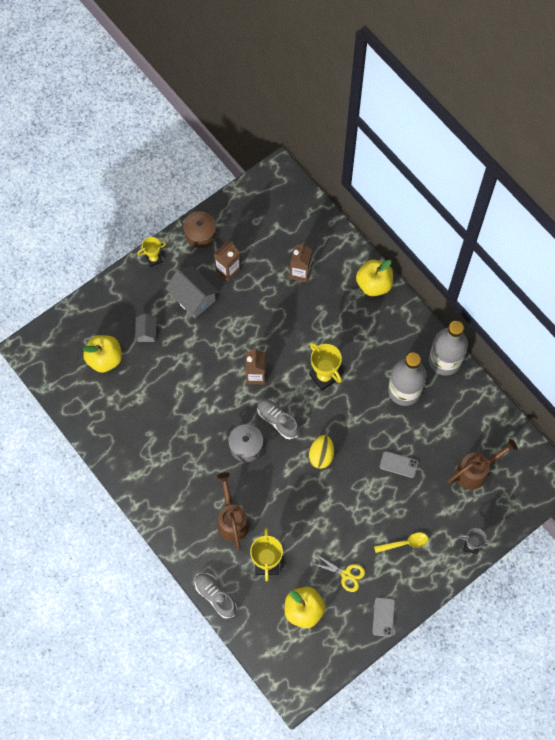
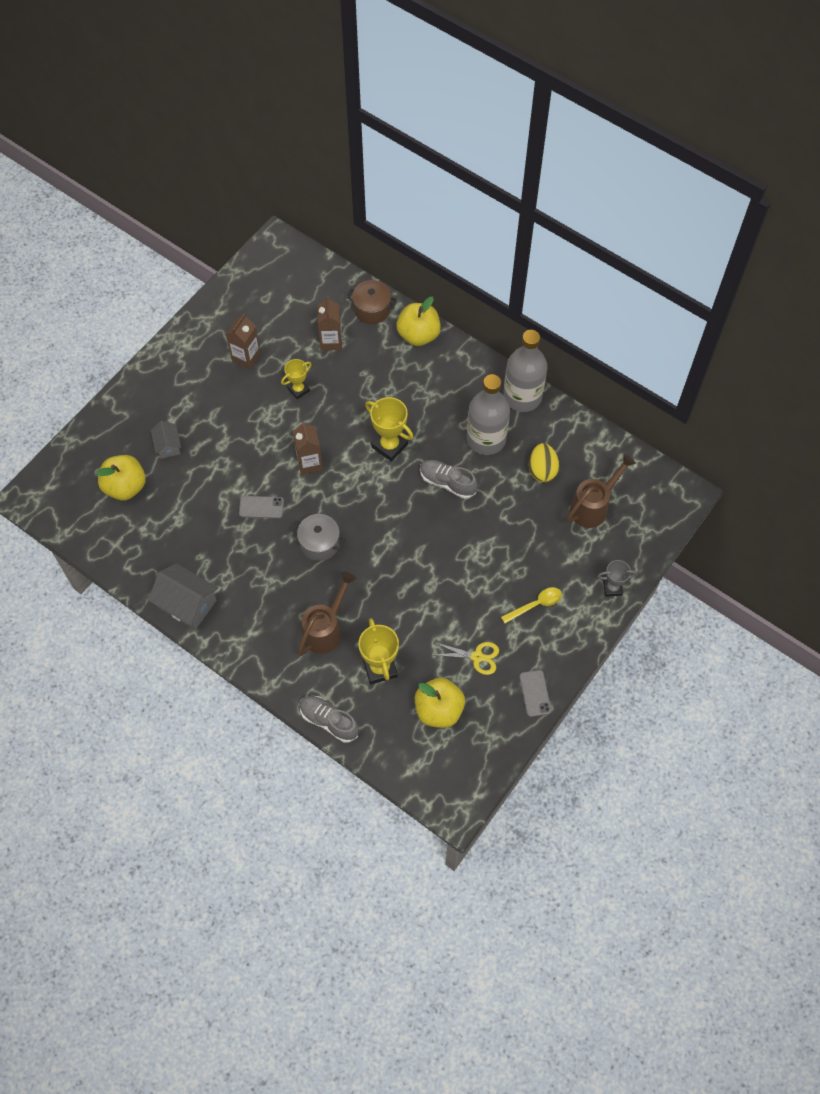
camera: 15 degrees left, 5 degrees down
(154, 259) = (156, 365): yellow trophy -> yellow trophy (298, 390)
(193, 298) = (213, 396): grey house -> grey house (187, 604)
(200, 235) = (204, 327): brown pot -> brown pot (372, 310)
(232, 520) = (325, 630): brown watering can -> brown watering can turned 60 degrees clockwise
(277, 420) = (348, 506): grey shoe -> grey shoe (447, 483)
(321, 455) = (410, 532): yellow egg -> yellow egg (542, 470)
(398, 464) = (503, 520): grey phone -> grey phone (261, 507)

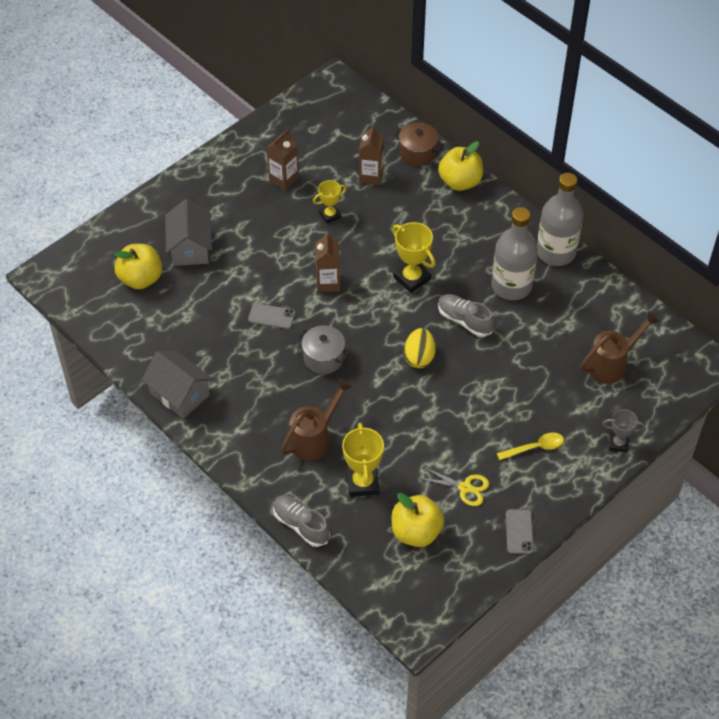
camera: 10 degrees right, 10 degrees down
(168, 446) = (190, 248): grey house -> grey house, size x1.72
(542, 470) = (564, 322): yellow egg -> yellow egg (419, 357)

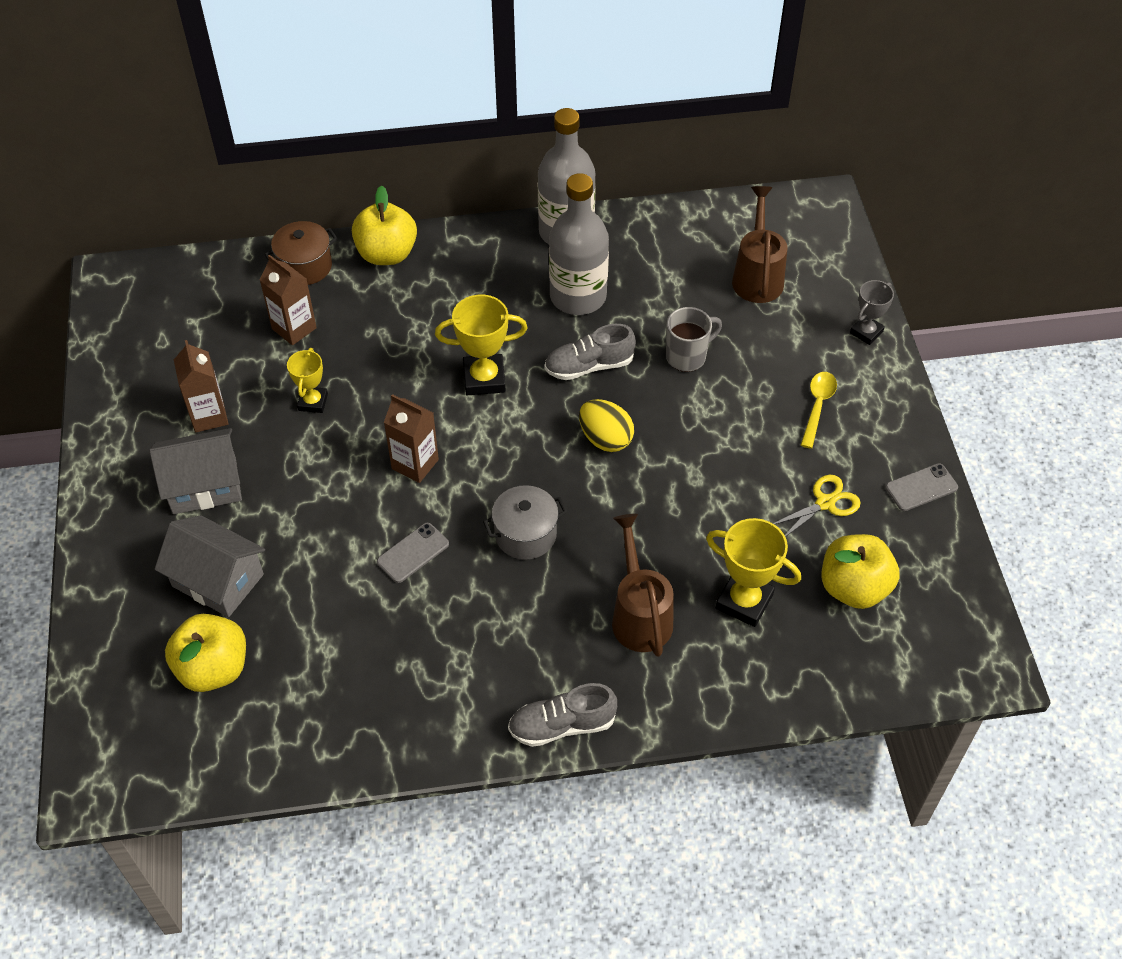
camera: 55 degrees left, 0 degrees up
(179, 394) = (447, 730): grey house -> grey house (204, 485)
(301, 525) = (759, 705): grey shoe -> grey shoe (562, 725)
(514, 363) = (687, 356): none -> grey mug
(519, 531) = (921, 487): grey phone -> grey phone turned 60 degrees counterclockwise

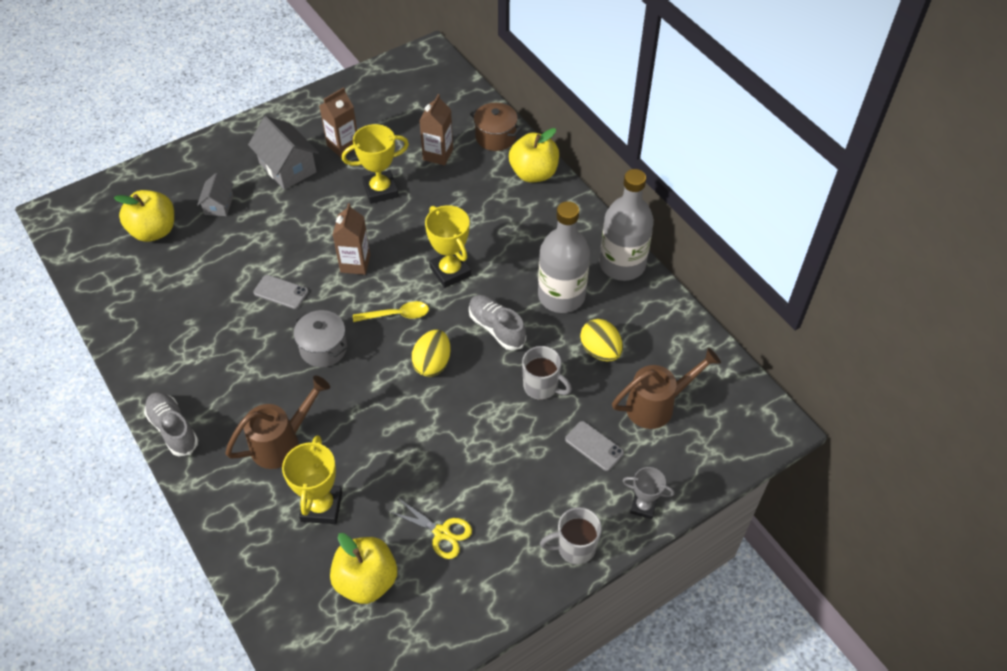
camera: 65 degrees right, 0 degrees up
(218, 580) = (219, 205): grey house -> grey house, size x0.58
(313, 402) = (380, 190): yellow trophy -> yellow trophy, size x1.59
(668, 293) = (600, 351): none -> yellow egg
(817, 406) = (540, 495): yellow spoon -> yellow spoon (396, 315)
(888, 401) = (574, 547): none -> grey mug
(921, 487) = (493, 601): grey phone -> grey phone (594, 446)

